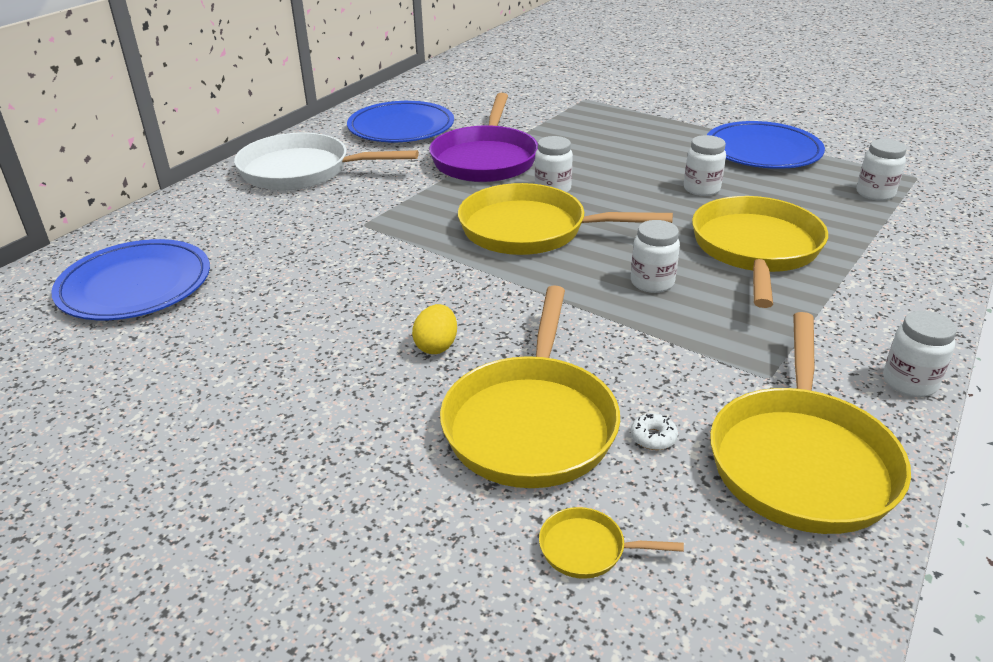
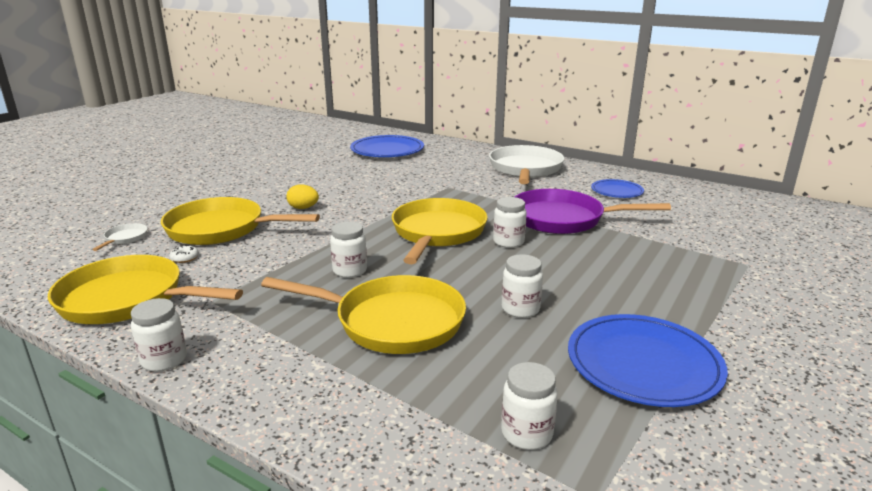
camera: 90 degrees right, 10 degrees down
(401, 127) = (617, 191): blue plate -> blue plate, size x0.58
(587, 549) = (125, 238): yellow pan -> white pan

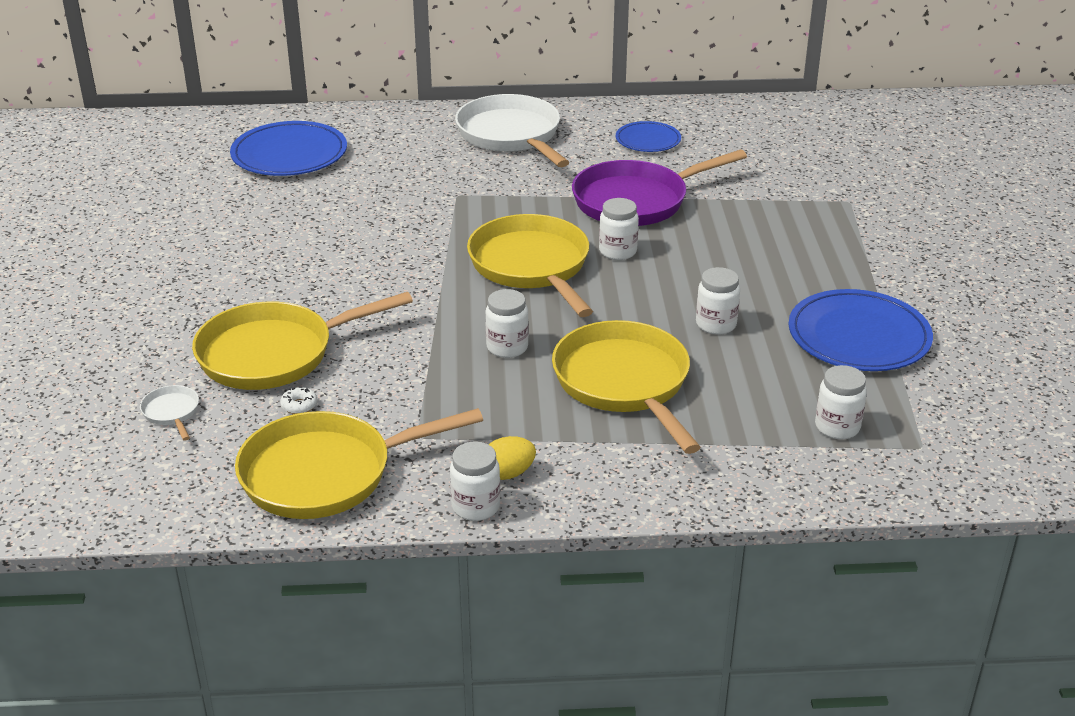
camera: 35 degrees left, 10 degrees up
(303, 208) = (326, 287): yellow egg -> yellow egg (508, 473)
(392, 322) = (624, 383): yellow pan -> yellow pan turned 90 degrees counterclockwise

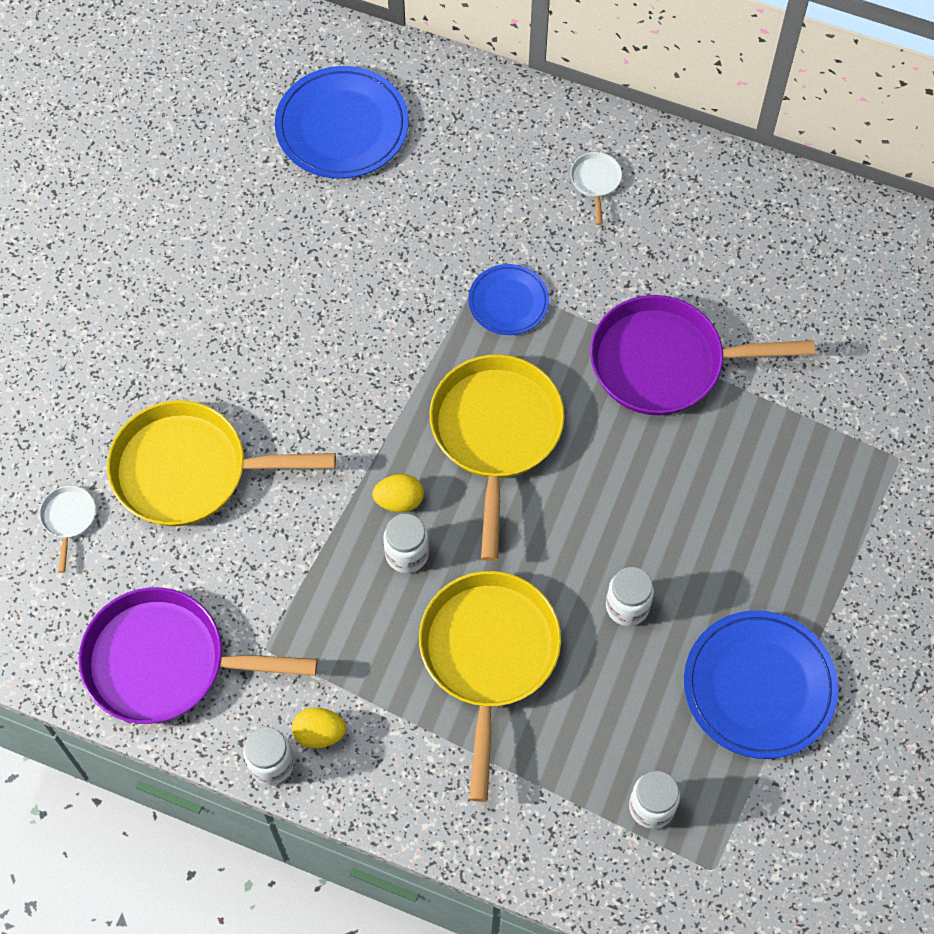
camera: 25 degrees right, 30 degrees up
(299, 405) = (181, 558): white donut -> none
(326, 473) = (165, 662): yellow pan -> purple pan
(478, 321) = (399, 501): none -> yellow egg
(511, 135) = (596, 181): white pan -> white pan, size x0.41
(617, 251) = (596, 445): white jar -> none
(648, 140) = (743, 250): blue plate -> blue plate (508, 302)

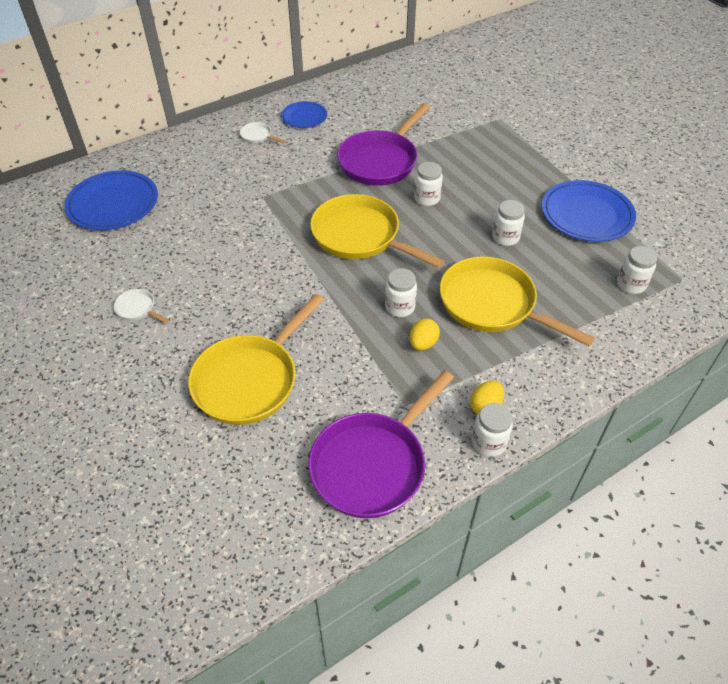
camera: 55 degrees left, 15 degrees down
(68, 519) = (219, 465): white pan -> white pan (137, 308)
(399, 501) = (363, 294): yellow egg -> yellow egg (423, 343)
(508, 302) = (289, 195): blue plate -> blue plate (304, 117)
(631, 467) = (427, 198): none -> white jar

